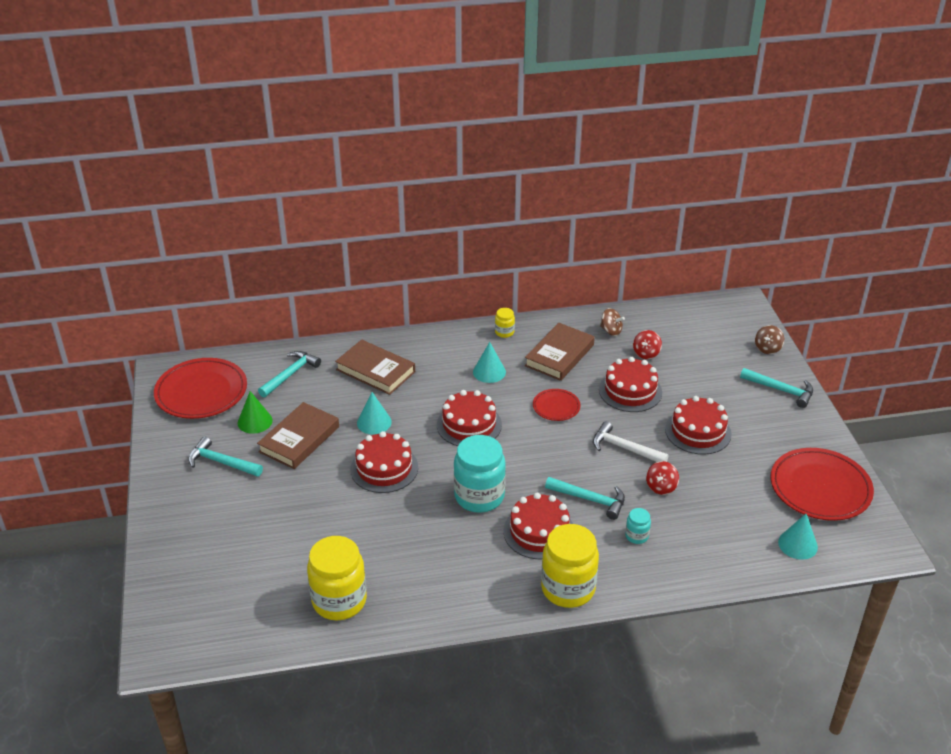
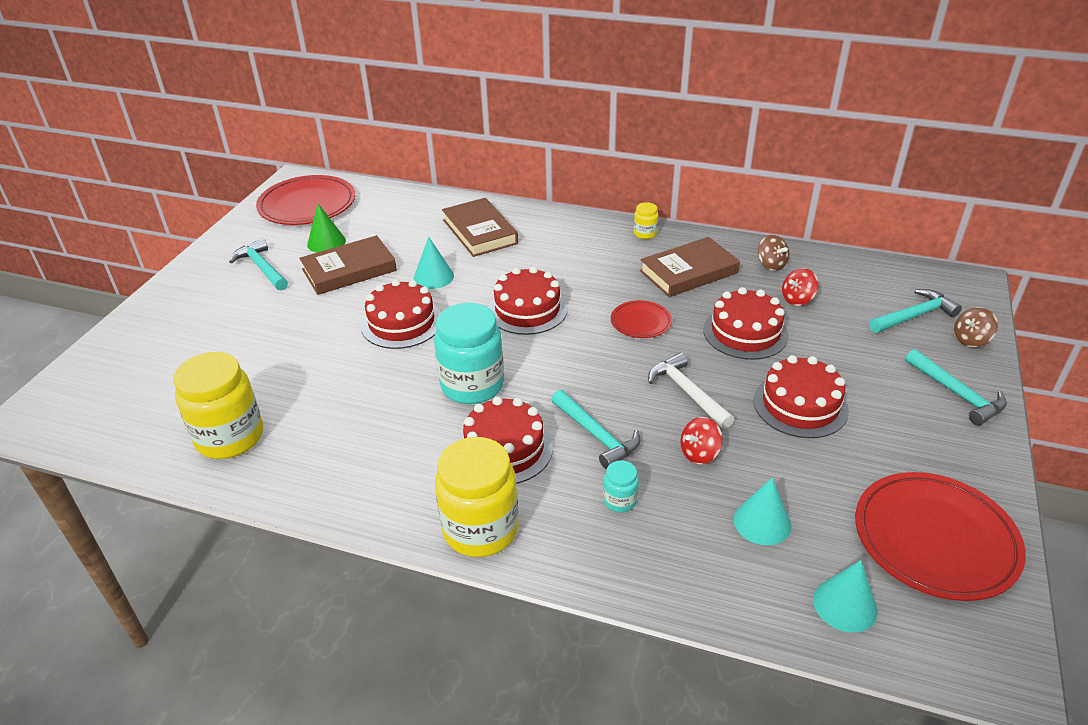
camera: 30 degrees right, 0 degrees up
(290, 374) = (397, 212): turquoise hammer -> turquoise hammer (914, 316)
(489, 372) = (595, 265): turquoise cone -> turquoise cone (762, 522)

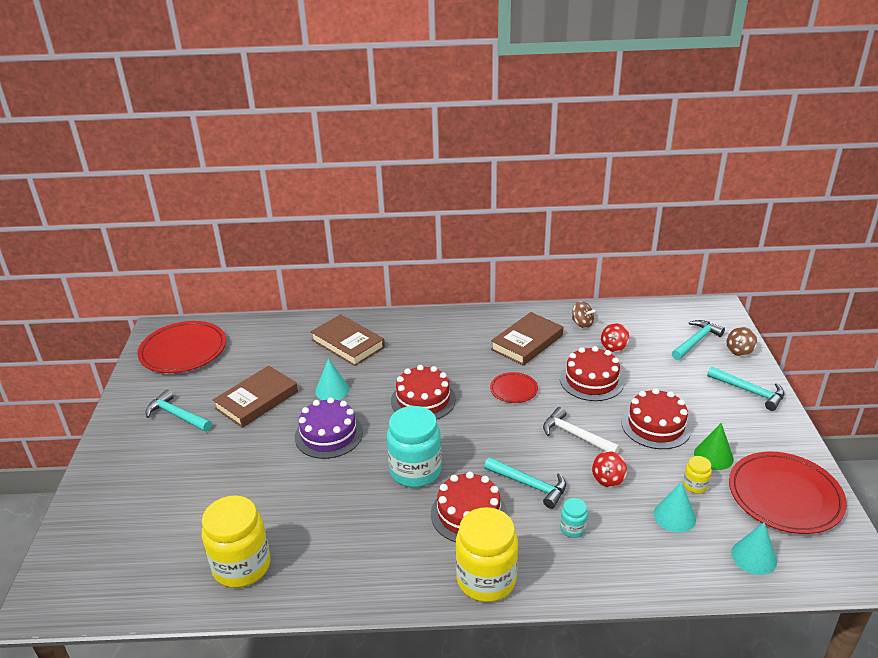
camera: 20 degrees left, 5 degrees down
(326, 242) = (221, 380): green cone -> green cone (713, 456)
(401, 323) = (328, 434): red cake -> purple cake
(645, 233) = (478, 318): yellow jar -> yellow jar (695, 485)

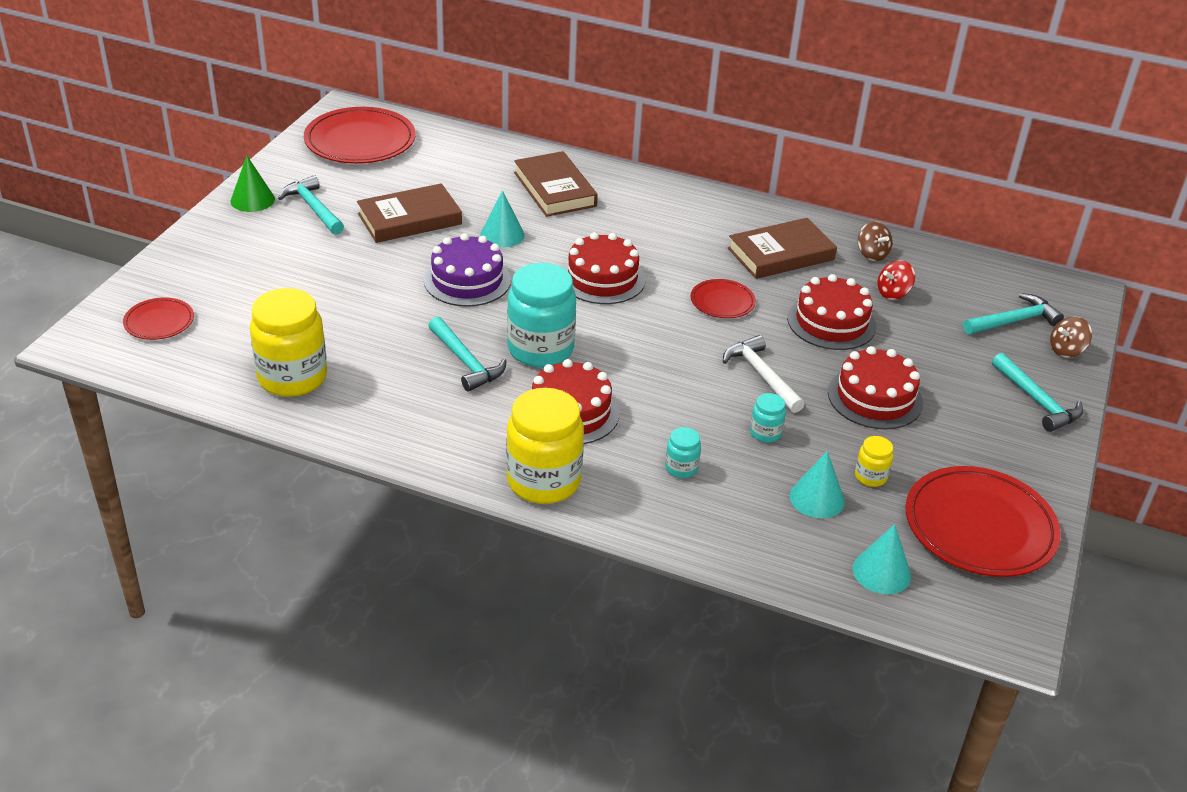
camera: 20 degrees right, 5 degrees up
(101, 558) = (159, 322): none -> red plate
(529, 485) = (664, 407): turquoise hammer -> turquoise hammer (465, 362)
(608, 479) = (765, 433): red spinning top -> turquoise jar
(713, 456) = (922, 454): green cone -> green cone (252, 200)

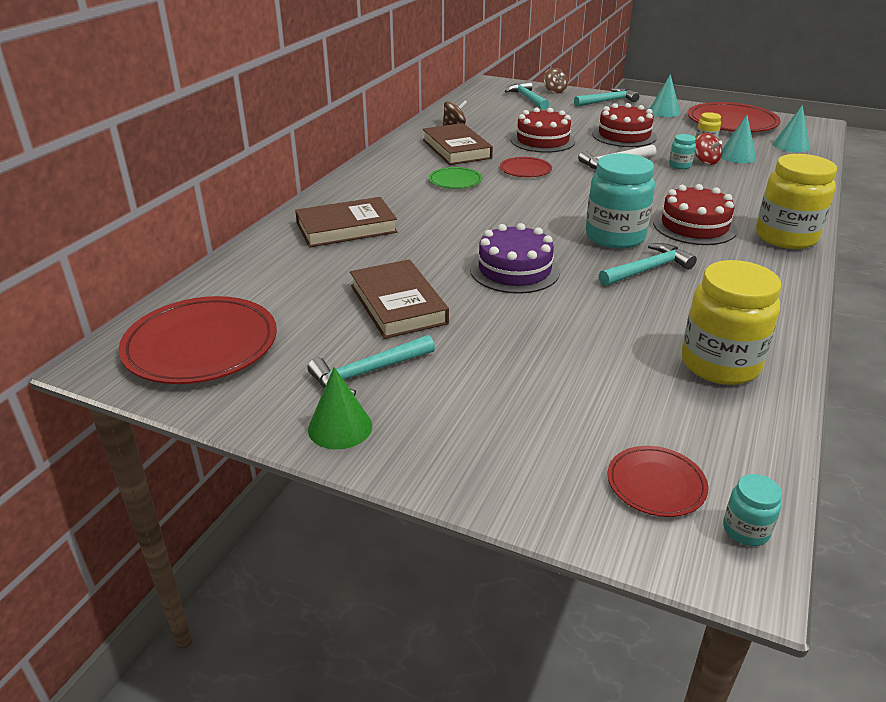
camera: 85 degrees left, 5 degrees down
(502, 235) = (430, 253): turquoise cone -> turquoise cone (664, 112)
(602, 278) = (500, 210): red cake -> none
(679, 251) = (455, 181): none -> green plate
(681, 468) = (735, 191): turquoise jar -> turquoise jar (745, 530)
(893, 293) = (503, 123): red spinning top -> red spinning top (705, 161)

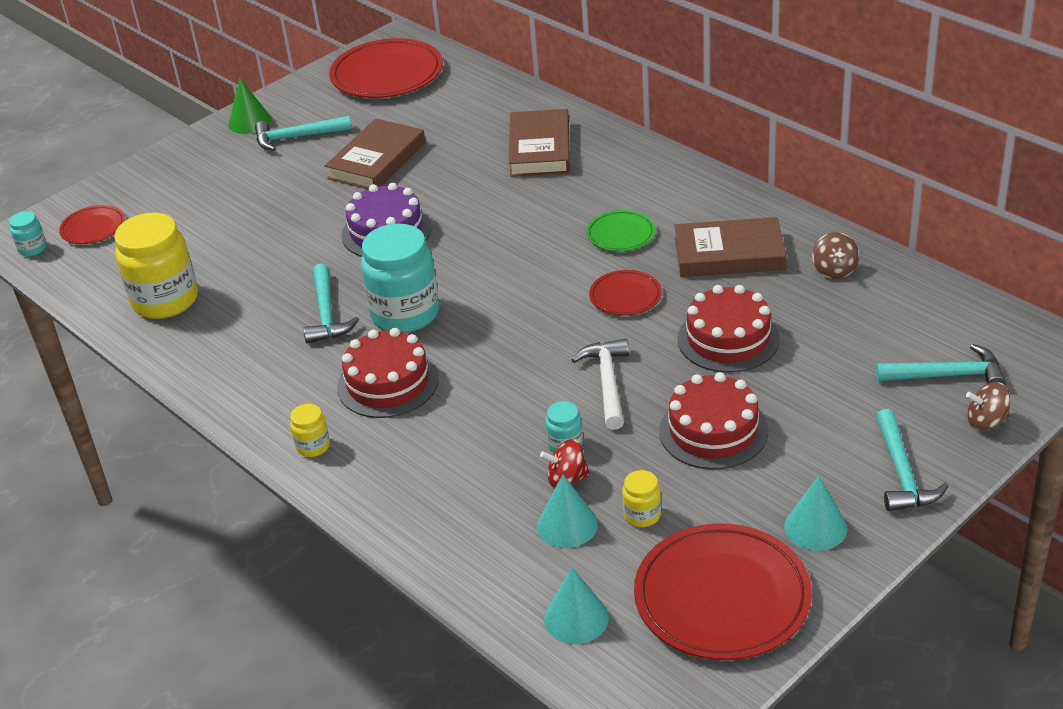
camera: 115 degrees right, 5 degrees up
(368, 372) = (297, 137): turquoise hammer -> turquoise hammer turned 90 degrees counterclockwise
(398, 304) = (377, 161): brown book -> brown book turned 60 degrees counterclockwise
(786, 237) = (313, 446): yellow jar -> yellow jar, size x0.45

